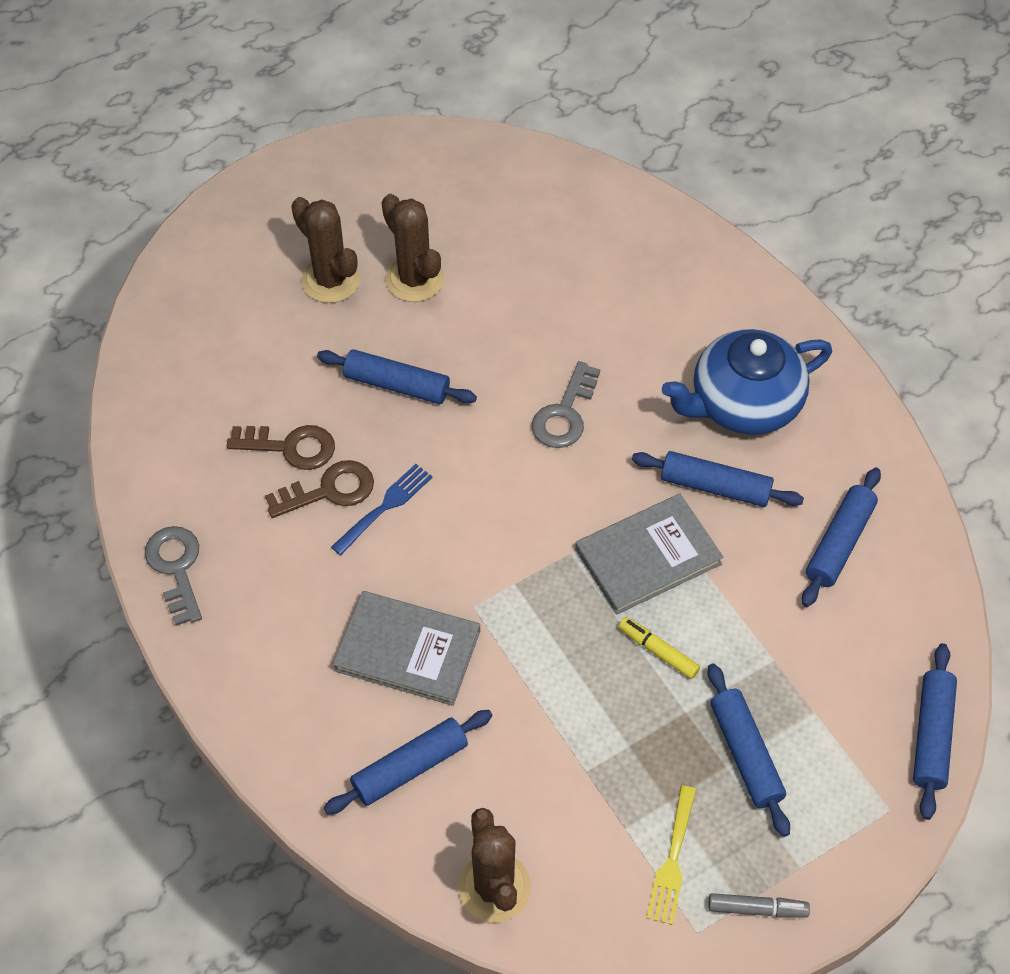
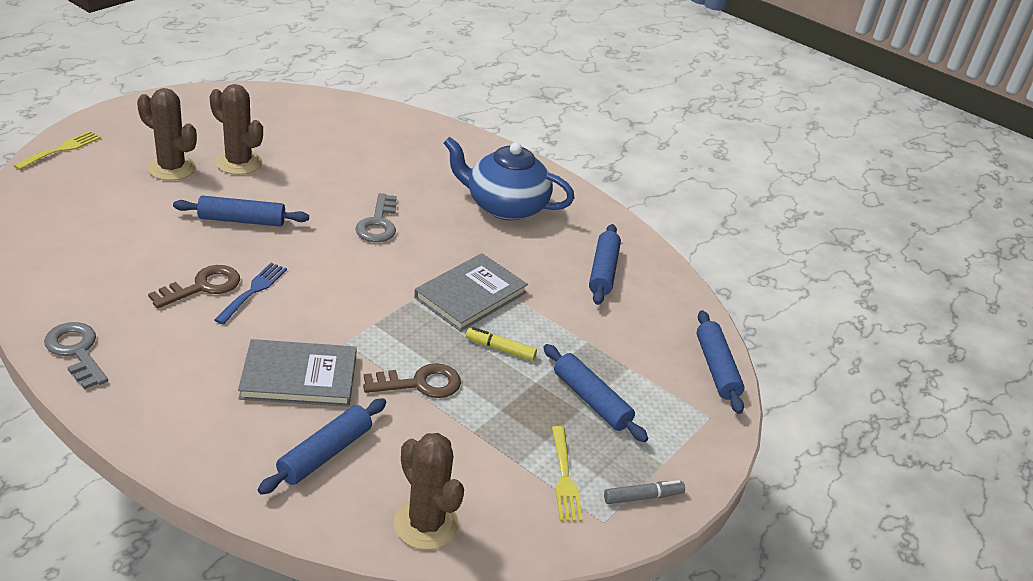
camera: 25 degrees left, 20 degrees down
(207, 232) = (61, 150): none -> yellow fork
(290, 447) = (162, 264): brown key -> brown key (420, 384)
(715, 487) = (504, 251): blue rolling pin -> none
(743, 404) = (505, 206): blue teapot -> blue teapot turned 60 degrees clockwise

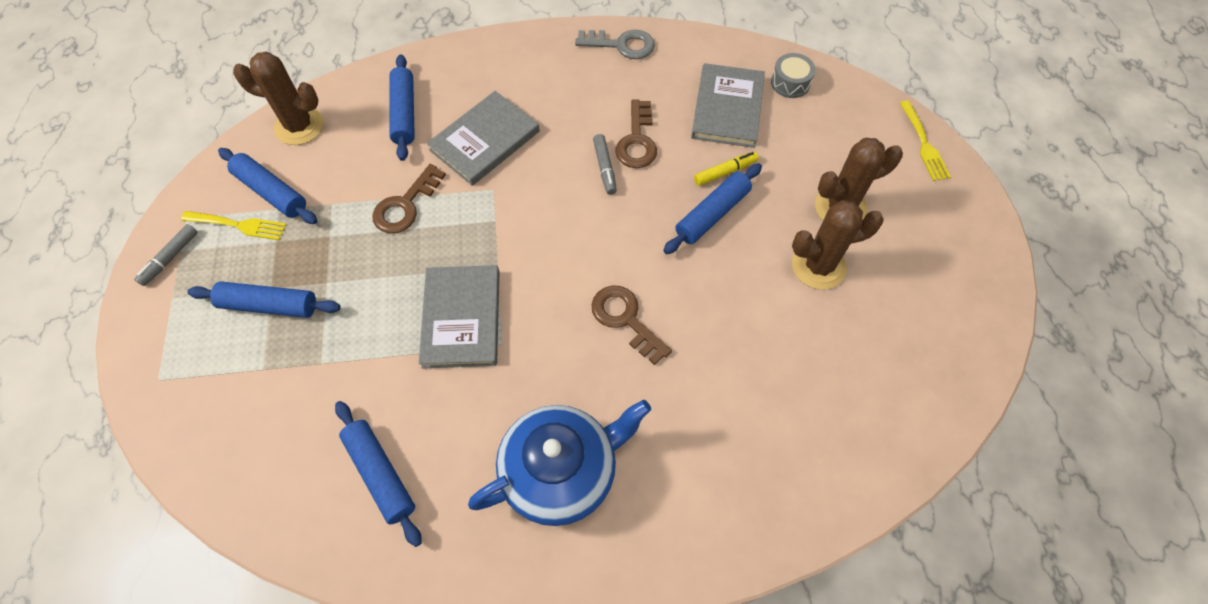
camera: 140 degrees right, 25 degrees up
(42, 230) = (790, 83): none -> grey drum
(110, 253) = (727, 108): none -> grey book
(253, 291) = (605, 168): blue fork -> grey marker
(378, 223) = (625, 319): grey key -> brown key
(500, 349) = (382, 287): yellow marker -> yellow marker (725, 172)
(564, 477) = (238, 225): yellow fork -> yellow fork turned 150 degrees clockwise
(716, 368) = (182, 445): blue rolling pin -> blue rolling pin (271, 192)

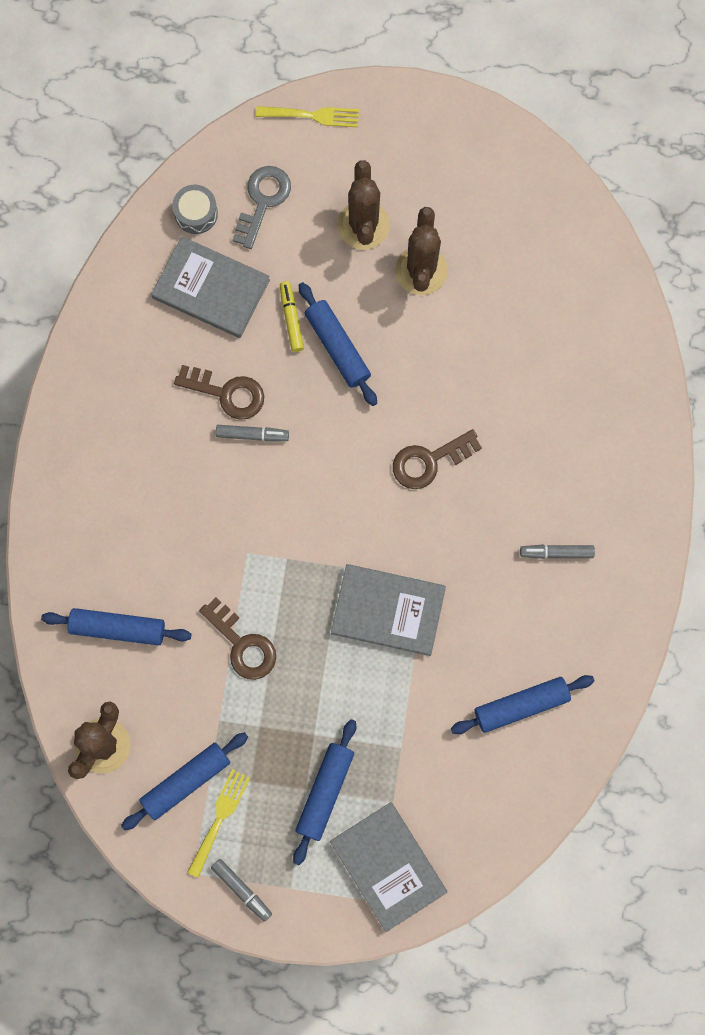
camera: 75 degrees left, 15 degrees up
(485, 141) = (181, 549): grey book -> grey book (388, 866)
(561, 471) = (556, 553): blue teapot -> grey marker
(621, 45) = (88, 372): grey key -> grey key (263, 201)

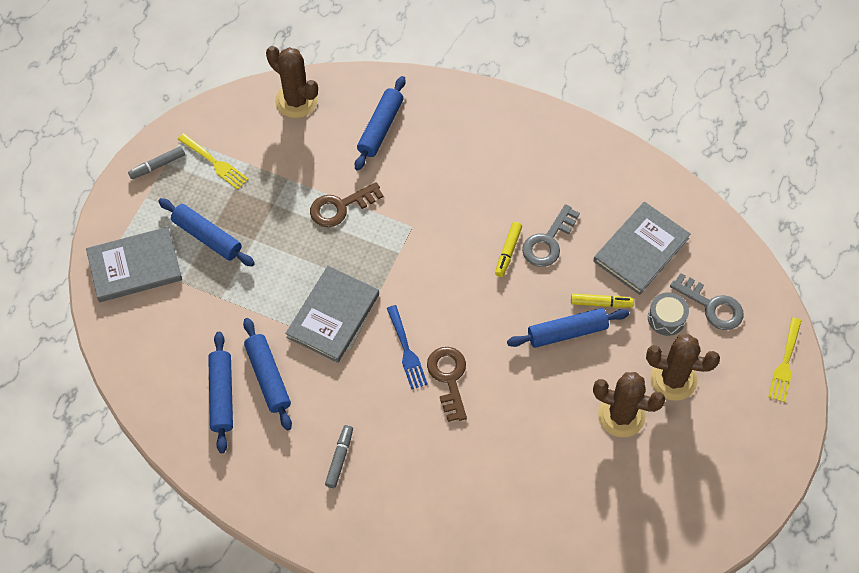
camera: 105 degrees right, 15 degrees down
(186, 781) = (250, 147): blue rolling pin -> blue rolling pin (268, 377)
(196, 213) = (710, 253): grey drum -> grey drum (666, 318)
(227, 393) = (548, 241): brown key -> grey key
(252, 435) = (508, 252): grey marker -> yellow marker
(408, 516) = (406, 350): none -> blue fork

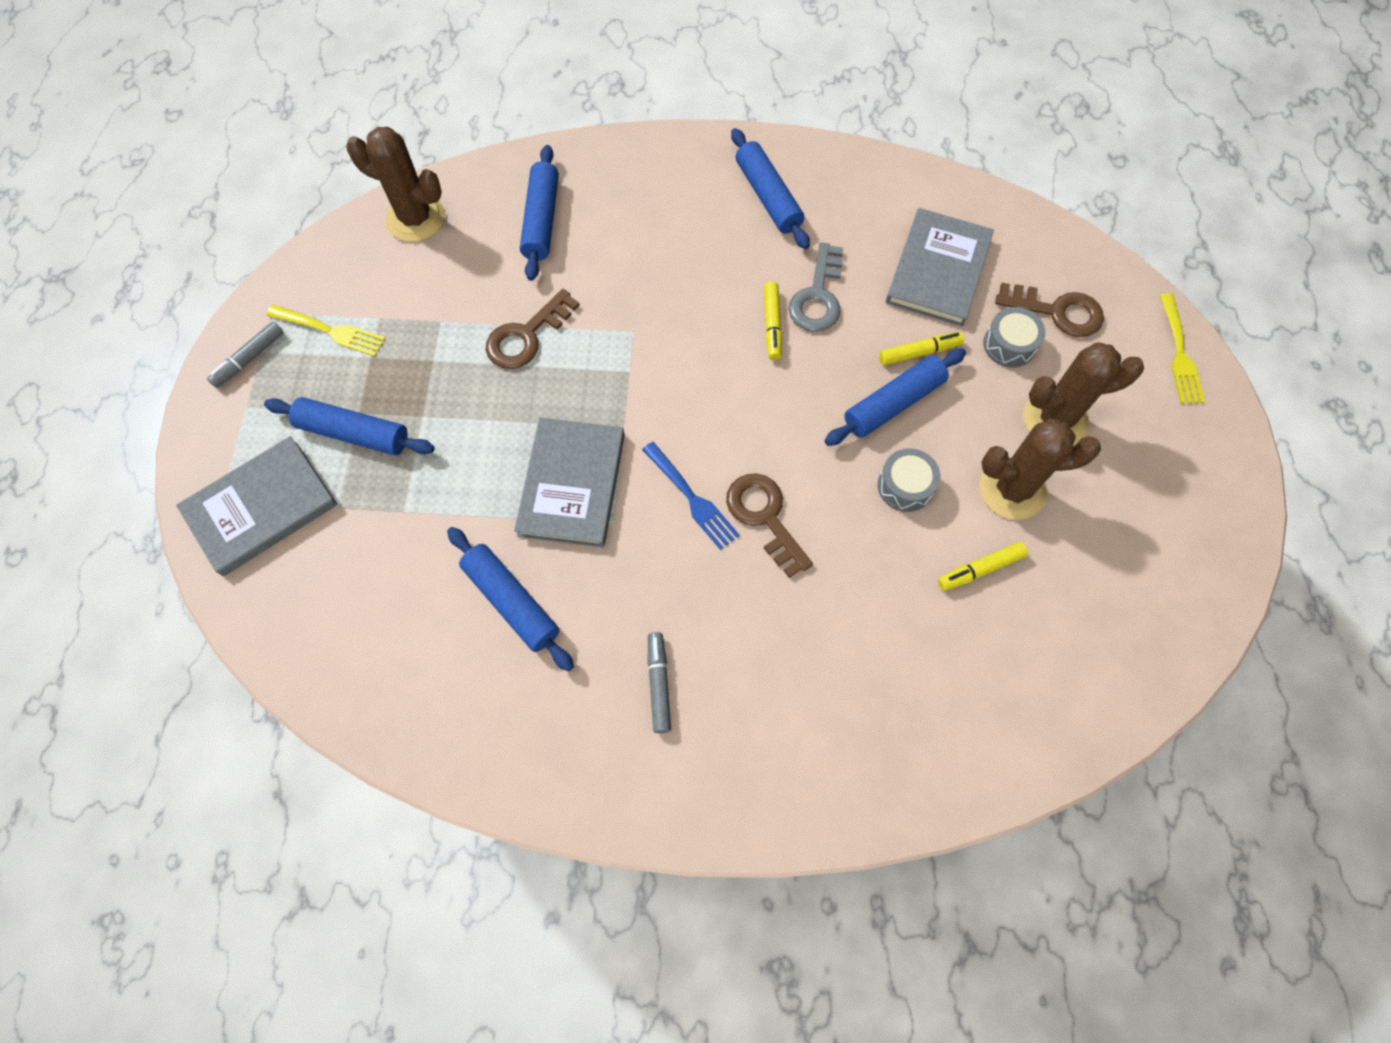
camera: 20 degrees left, 5 degrees up
(222, 395) = (453, 651): blue rolling pin -> blue rolling pin (768, 196)
(550, 389) = (905, 486): none -> grey drum
(575, 459) = (980, 569): none -> yellow marker
(712, 306) = (1057, 312): grey key -> brown key

